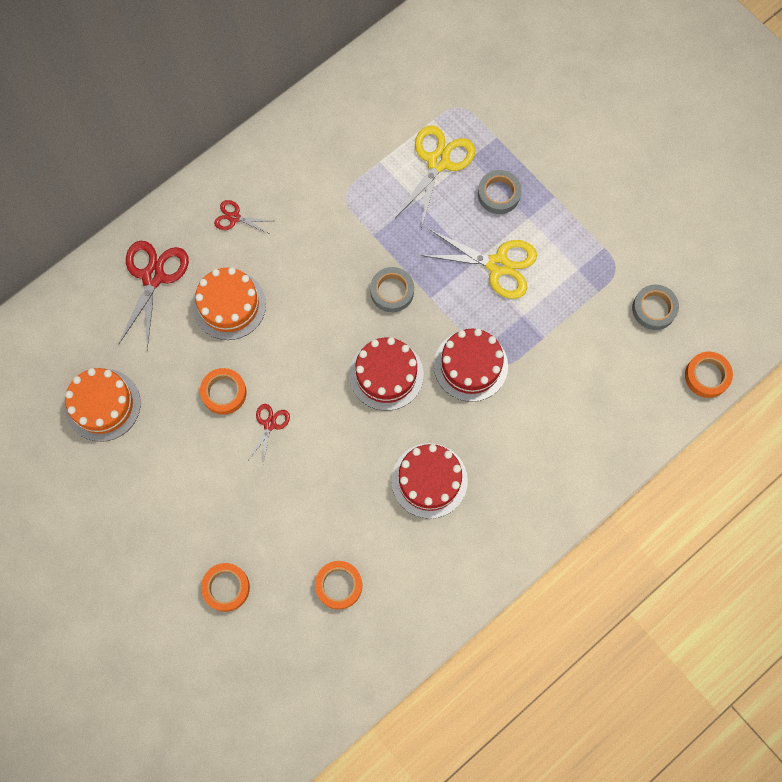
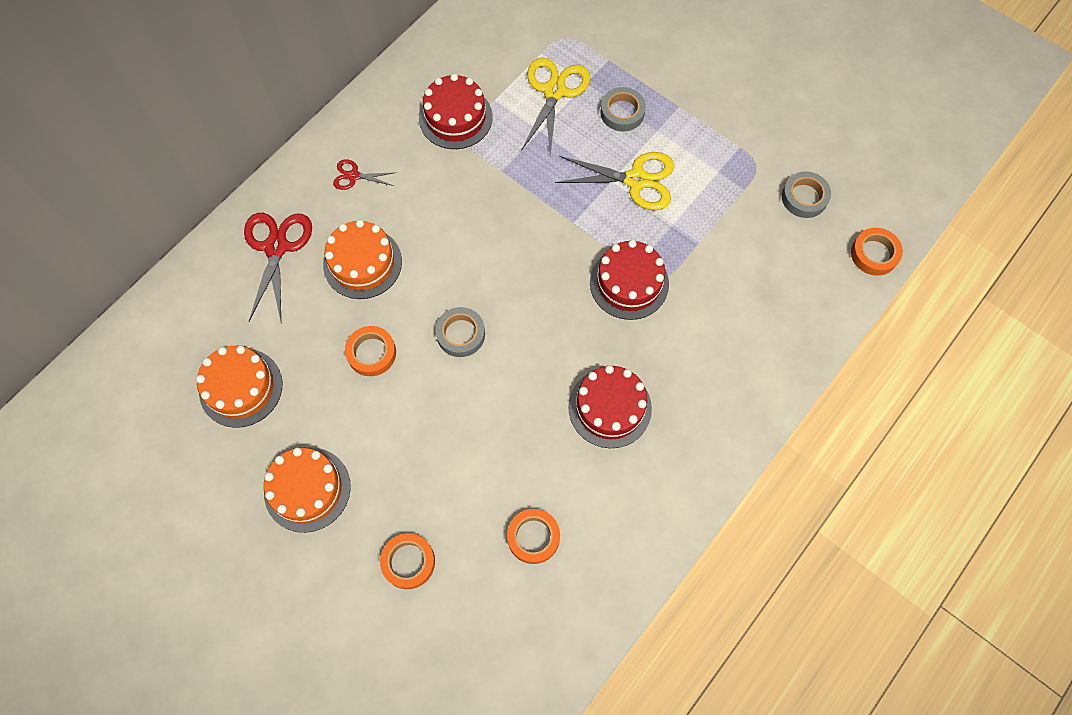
camera: 10 degrees left, 5 degrees down
(148, 508) = (307, 489): none -> orange cake
(270, 424) = (427, 378): red scissors -> none
(386, 374) = (542, 306): red cake -> red cake (455, 117)
(392, 291) = (532, 222): grey tape -> grey tape (460, 334)

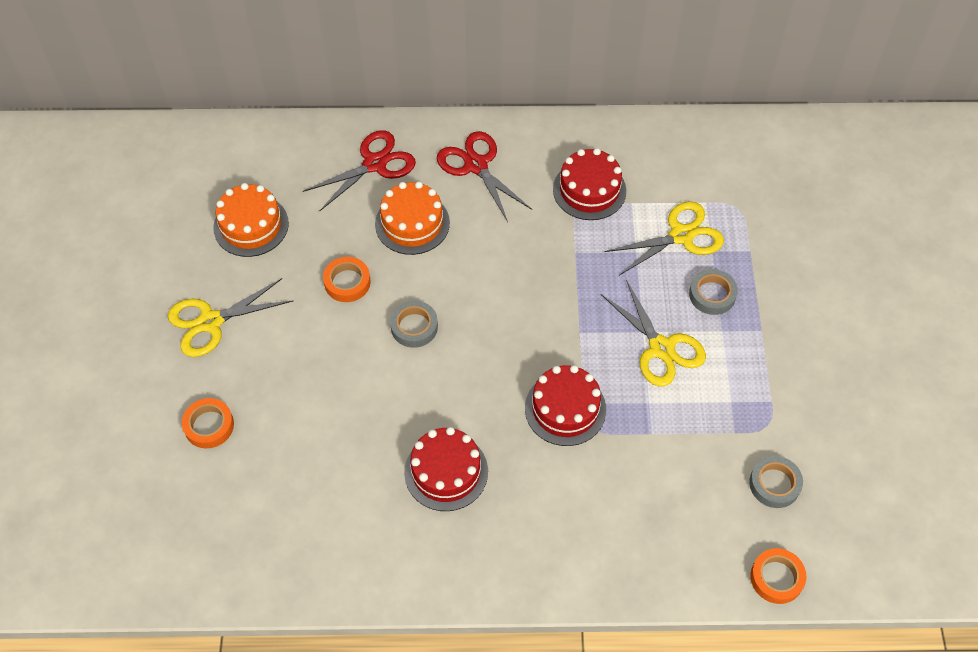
camera: 50 degrees right, 10 degrees down
(307, 489) = (211, 322): orange cake -> yellow scissors
(354, 176) = (476, 165): red scissors -> red scissors, size x1.91
(533, 537) = (295, 495): orange tape -> none

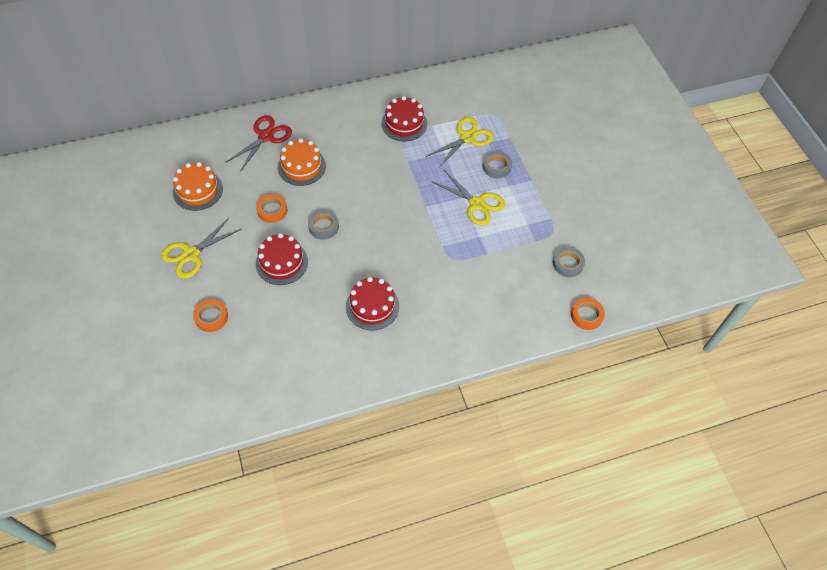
camera: 20 degrees left, 0 degrees up
(476, 165) = (330, 124): red scissors -> none
(565, 409) = (432, 252): red cake -> red cake (281, 262)

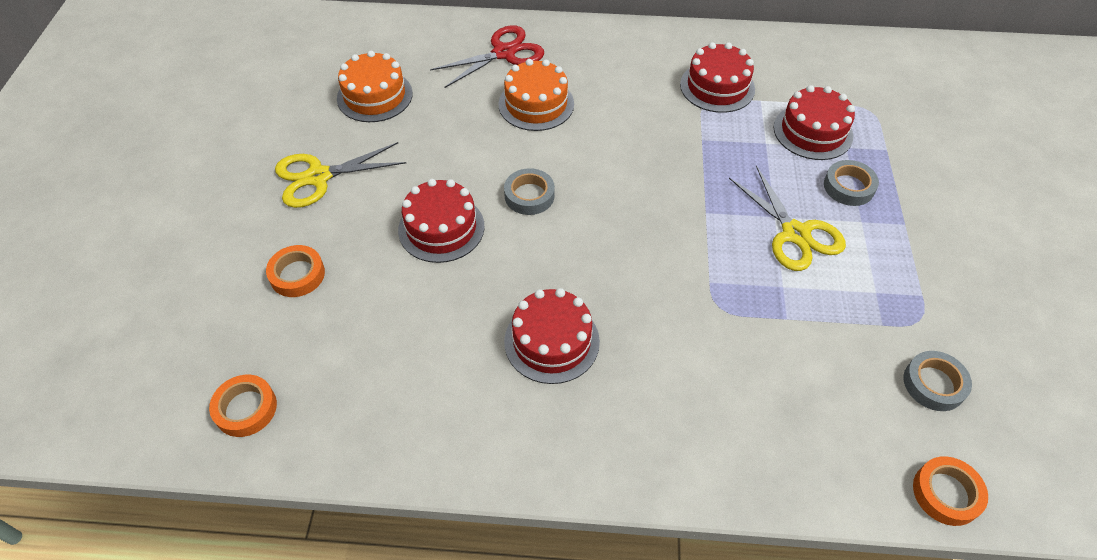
camera: 25 degrees right, 5 degrees down
(272, 210) = (464, 151): orange tape -> orange tape (246, 408)
(467, 138) = (813, 131): yellow scissors -> red cake

